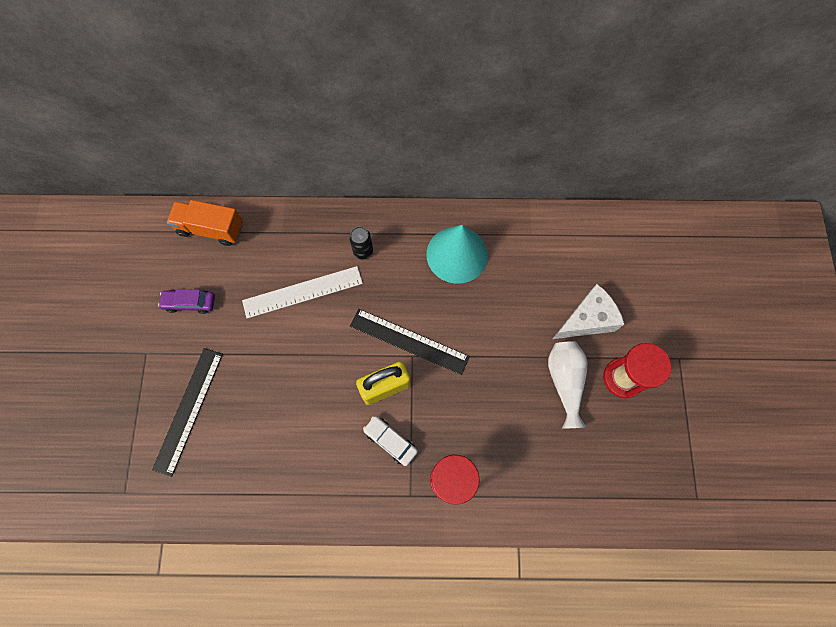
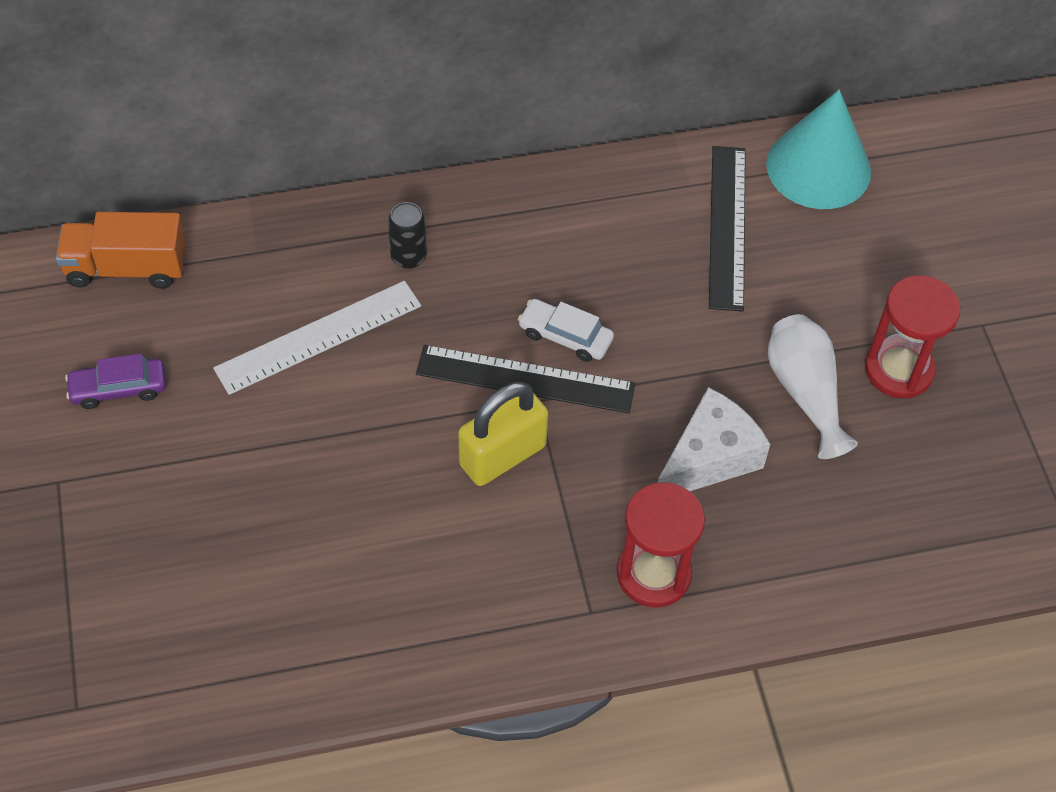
camera: 15 degrees left, 15 degrees down
(188, 410) = (161, 556): black ruler -> black ruler (727, 226)
(390, 441) = (534, 536): white car -> white car (565, 336)
(457, 254) = (572, 235): turquoise cone -> turquoise cone (818, 167)
(587, 319) = (816, 294): white cheese -> white cheese (709, 458)

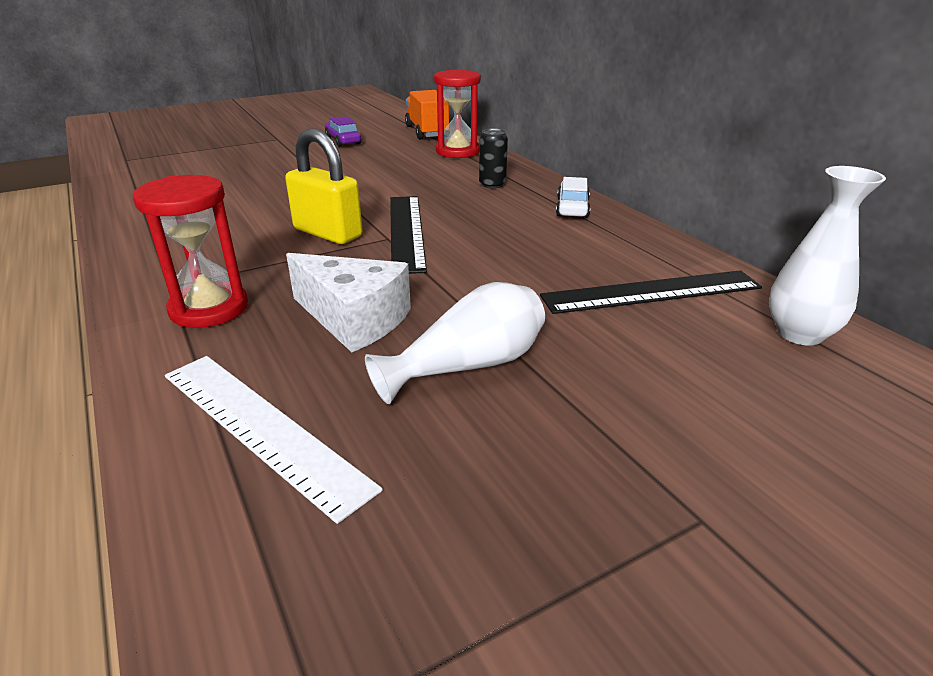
camera: 75 degrees right, 25 degrees down
(318, 337) = (406, 172): white ruler -> white ruler (261, 428)
(565, 336) = (459, 239): white car -> white car (572, 208)
(818, 167) = (799, 334): turquoise cone -> white vase
(899, 370) = (550, 437): red hourglass -> red hourglass (457, 151)

